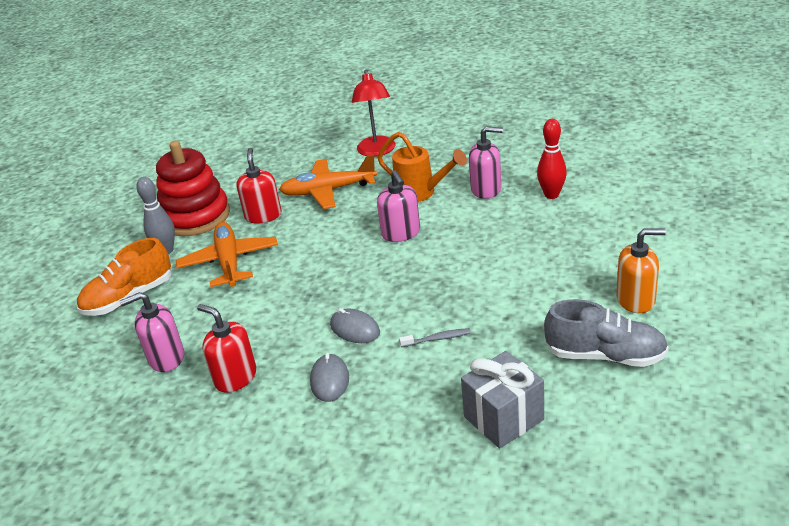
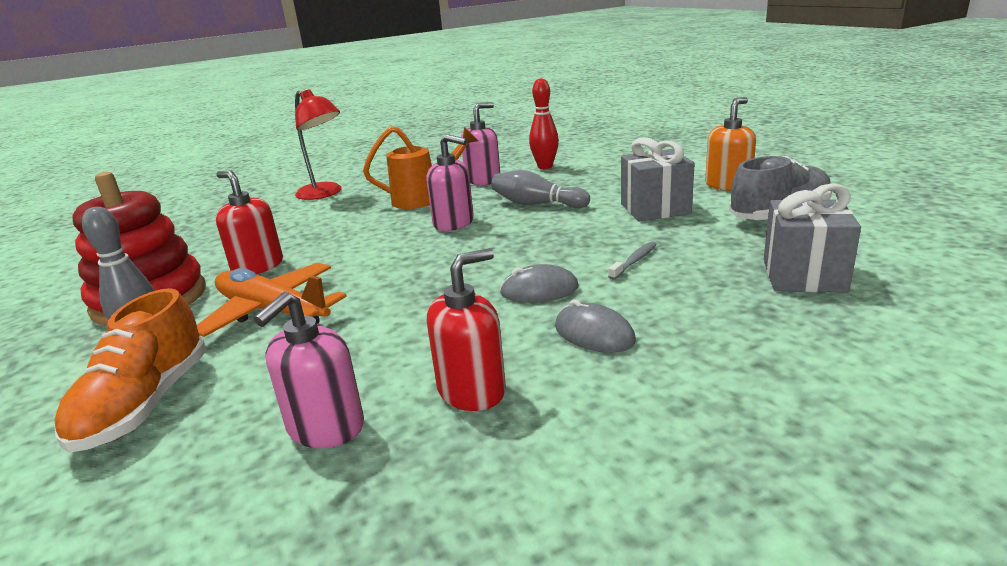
camera: 45 degrees left, 10 degrees down
(235, 377) = (472, 390): red soap dispenser -> red soap dispenser turned 150 degrees clockwise
(328, 191) = (314, 228): orange plane -> none
(475, 242) = (537, 204): none -> grey bowling pin
(536, 295) = (655, 209): none -> grey gift

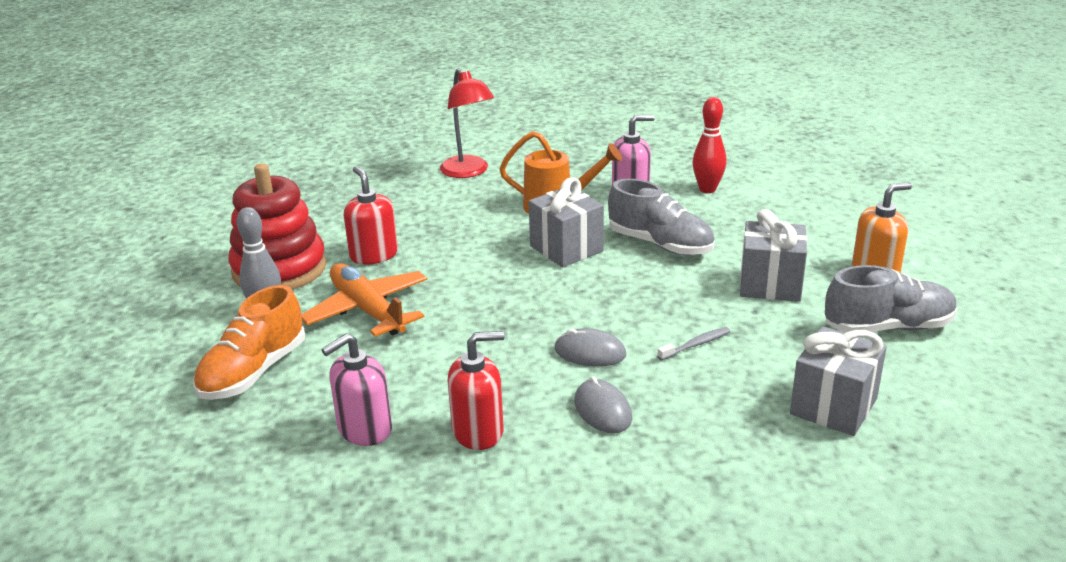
camera: 20 degrees right, 5 degrees up
(454, 223) = (566, 249): pink soap dispenser -> grey gift
(537, 204) = (660, 244): grey bowling pin -> grey shoe

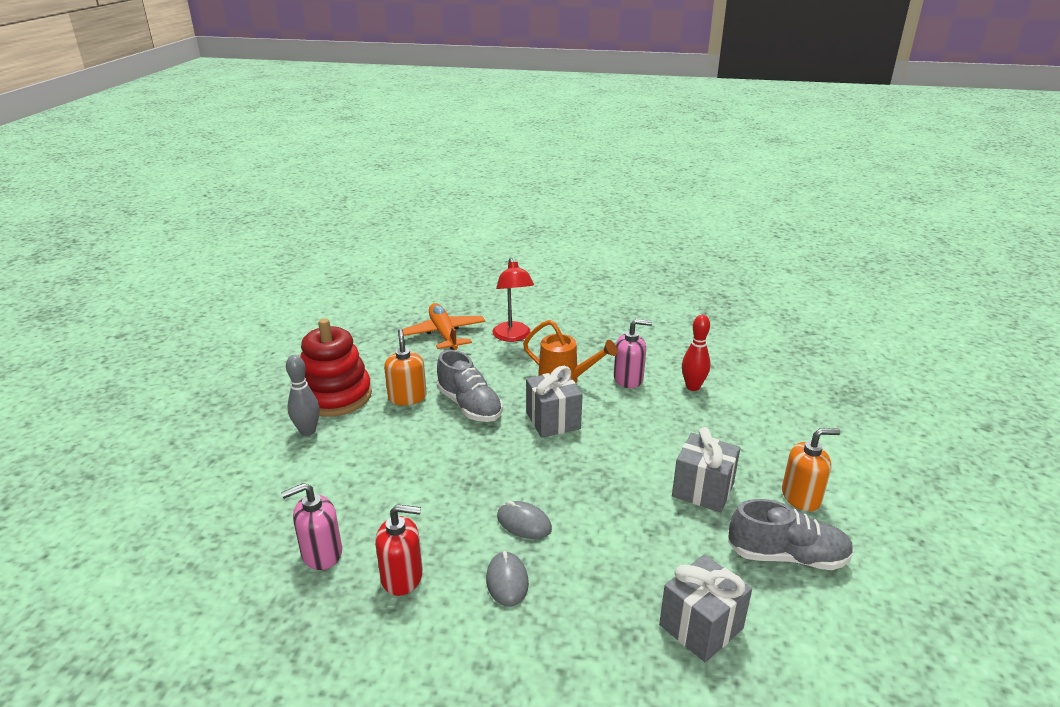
camera: 15 degrees right, 0 degrees up
(253, 372) = (272, 482): orange shoe -> none
(367, 310) = (378, 445): orange plane -> orange plane (444, 334)
(373, 255) = (407, 397): red soap dispenser -> orange soap dispenser
(660, 244) = (629, 432): grey shoe -> grey shoe (469, 406)
(696, 345) = (612, 535): grey toothbrush -> none

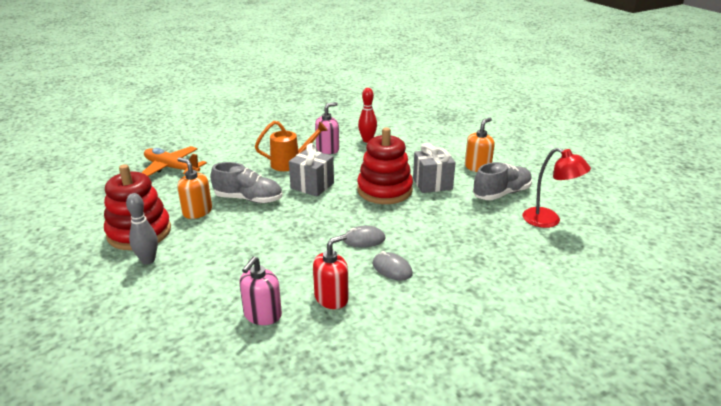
camera: 40 degrees left, 0 degrees up
(513, 336) = (224, 153): red lamp -> red lamp (549, 221)
(629, 468) = (384, 190): none -> red stacking toy
(701, 626) = (503, 238): grey gift -> none

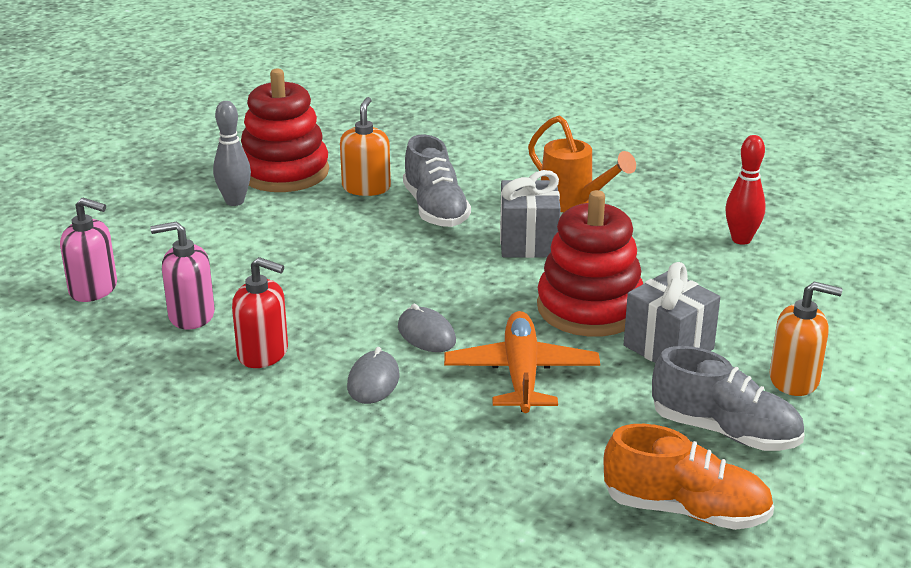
camera: 60 degrees right, 0 degrees up
(171, 168) = (451, 128): orange plane -> orange plane (521, 374)
(327, 149) = (659, 216): pink soap dispenser -> pink soap dispenser (94, 289)
(549, 221) = (685, 510): red lamp -> orange shoe

